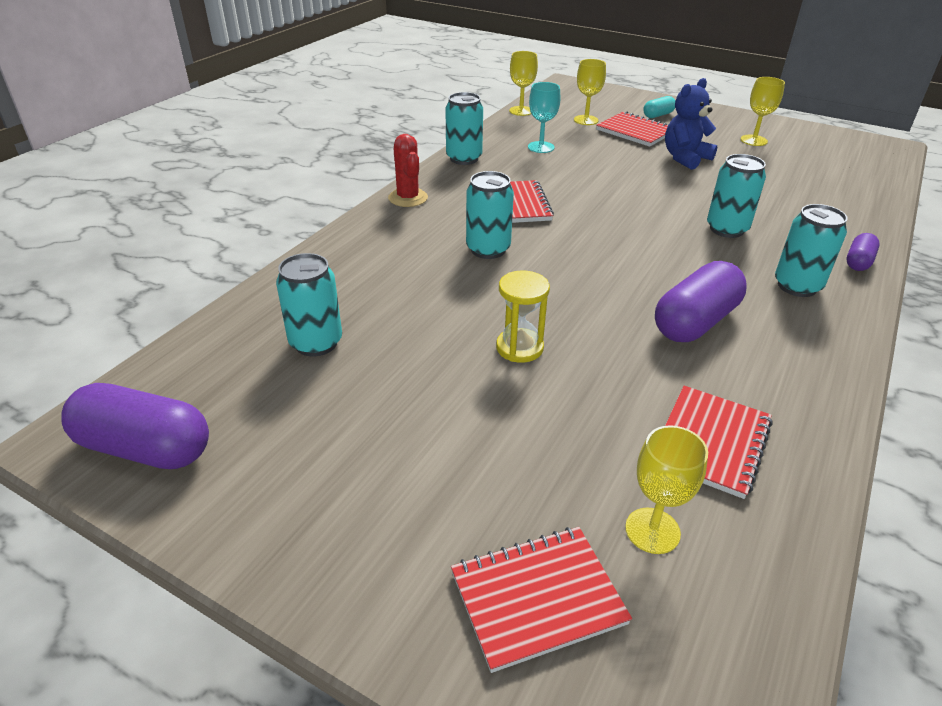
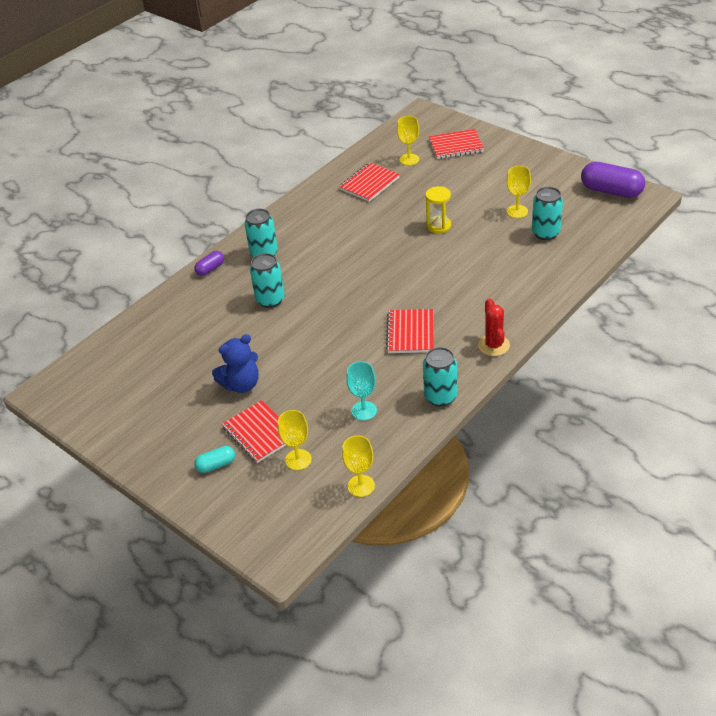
camera: 165 degrees left, 5 degrees up
(488, 249) = (441, 290): turquoise can -> none
(695, 322) = (339, 235): purple capsule -> none
(753, 140) = (157, 409): yellow goblet -> yellow goblet (517, 211)

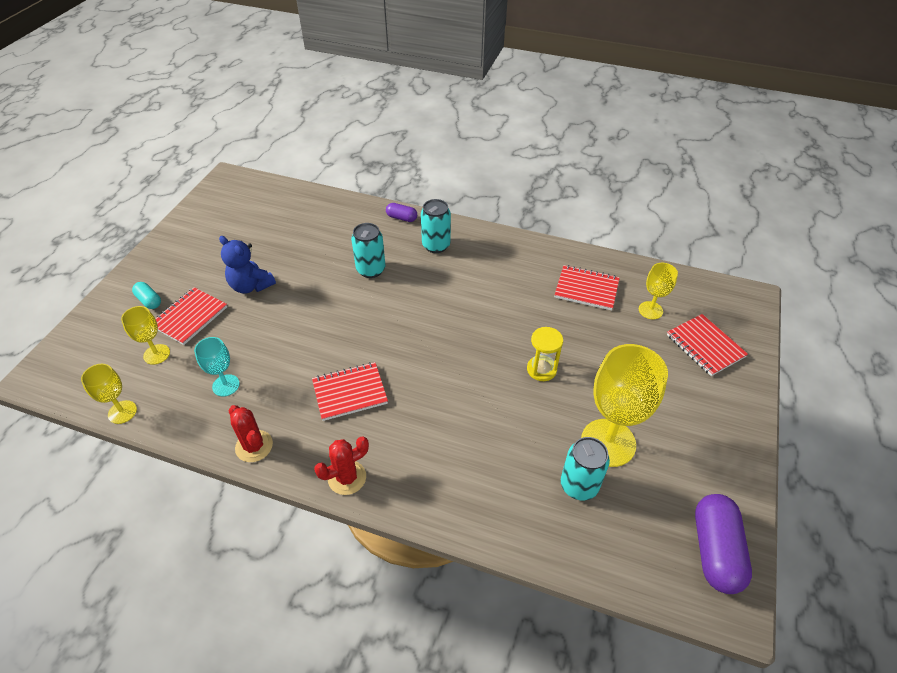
camera: 65 degrees right, 5 degrees up
(440, 396) = (254, 446): turquoise can -> red cactus
(517, 211) = (608, 442): yellow goblet -> yellow goblet, size x1.91

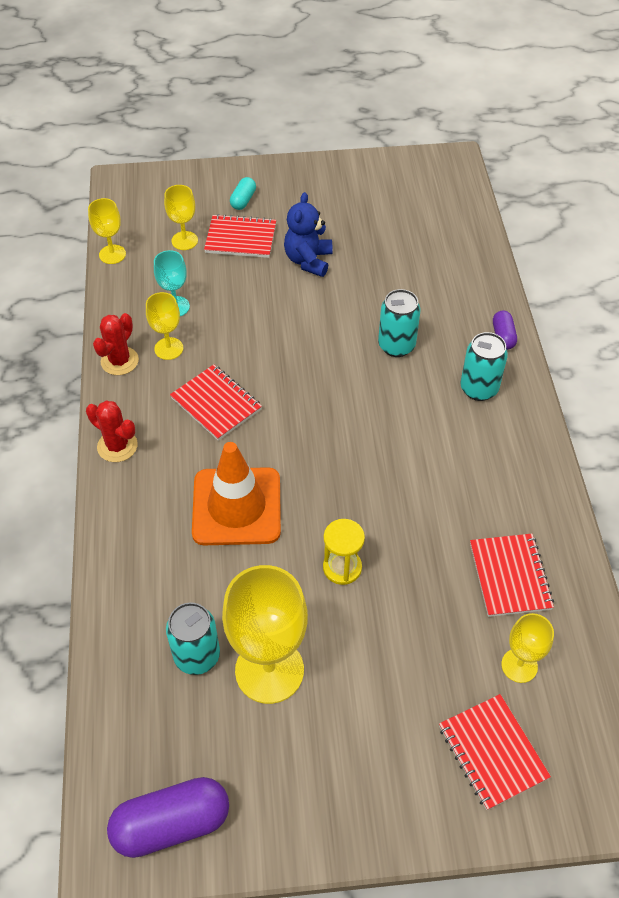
camera: 65 degrees right, 5 degrees up
(268, 405) = (169, 348): none -> yellow goblet
(457, 413) = (236, 506): none -> orange traffic cone
(705, 346) = (492, 752): red notebook -> red notebook turned 60 degrees counterclockwise

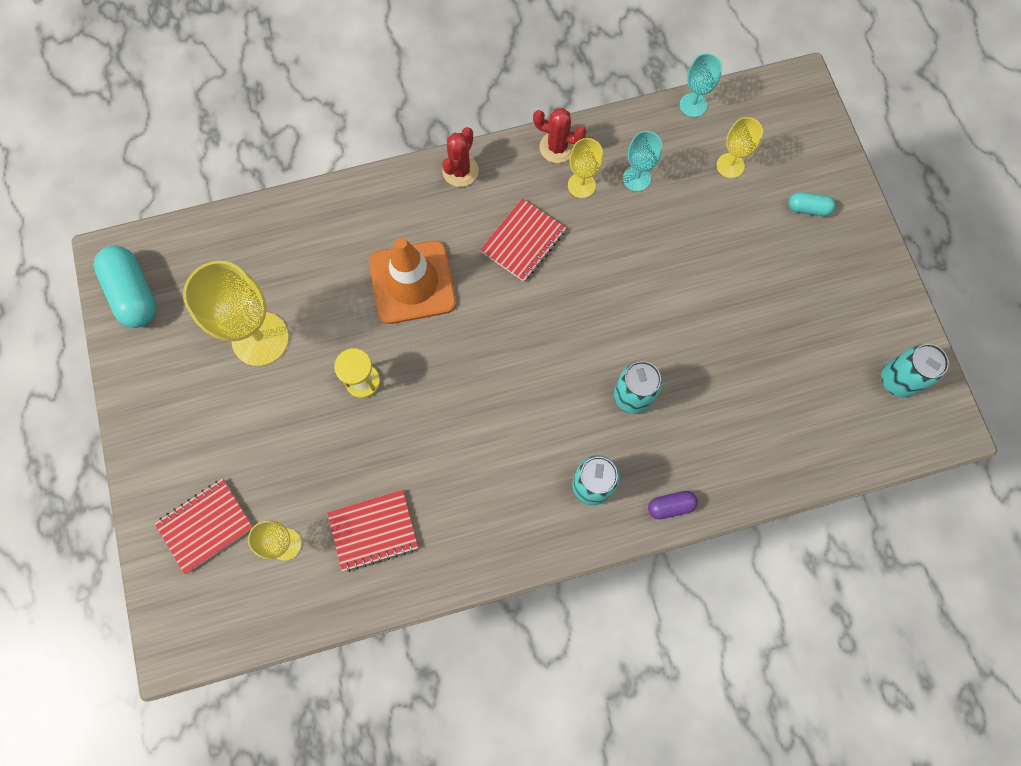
camera: 80 degrees right, 20 degrees up
(112, 254) = (693, 105): yellow goblet -> turquoise goblet
(171, 824) = (134, 294): purple capsule -> turquoise capsule
(197, 656) = (267, 281): turquoise can -> turquoise can (897, 380)
(240, 238) = (748, 218): red notebook -> none
(308, 260) = (733, 290): blue teddy bear -> none

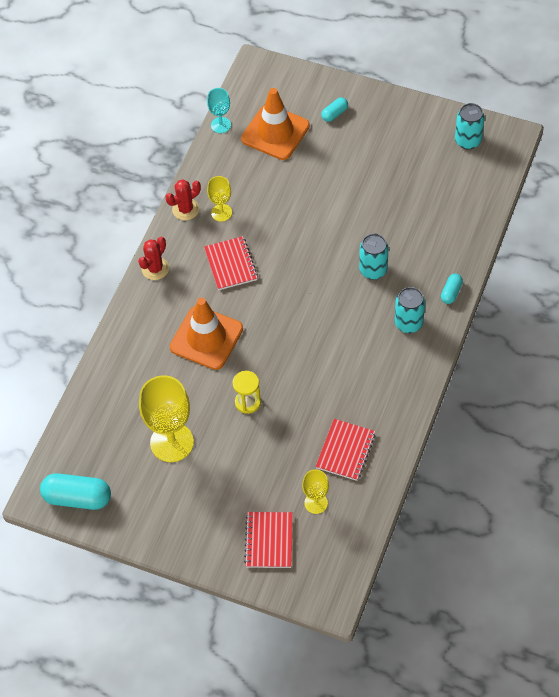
camera: 50 degrees left, 15 degrees down
(460, 171) = (155, 268): red cactus -> red cactus turned 60 degrees clockwise
(636, 178) = (242, 183): turquoise goblet -> none
(670, 506) = (451, 292): purple capsule -> turquoise capsule
(730, 165) = (275, 132): yellow goblet -> orange traffic cone

